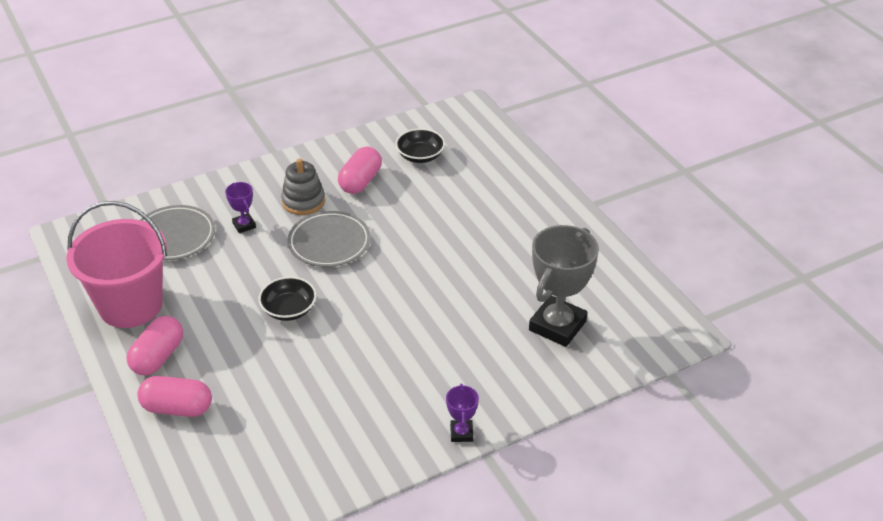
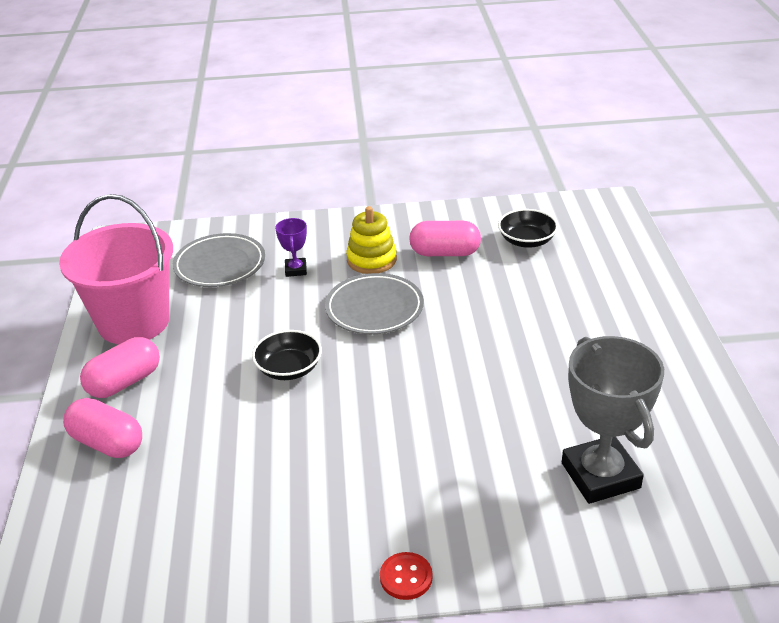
camera: 25 degrees right, 5 degrees down
(303, 201) = (371, 260): grey stacking toy -> yellow stacking toy
(360, 181) = (445, 253): pink capsule -> pink capsule turned 45 degrees clockwise
(461, 433) = (406, 577): purple trophy -> red button
(557, 326) = (600, 475): grey trophy -> grey trophy turned 75 degrees counterclockwise

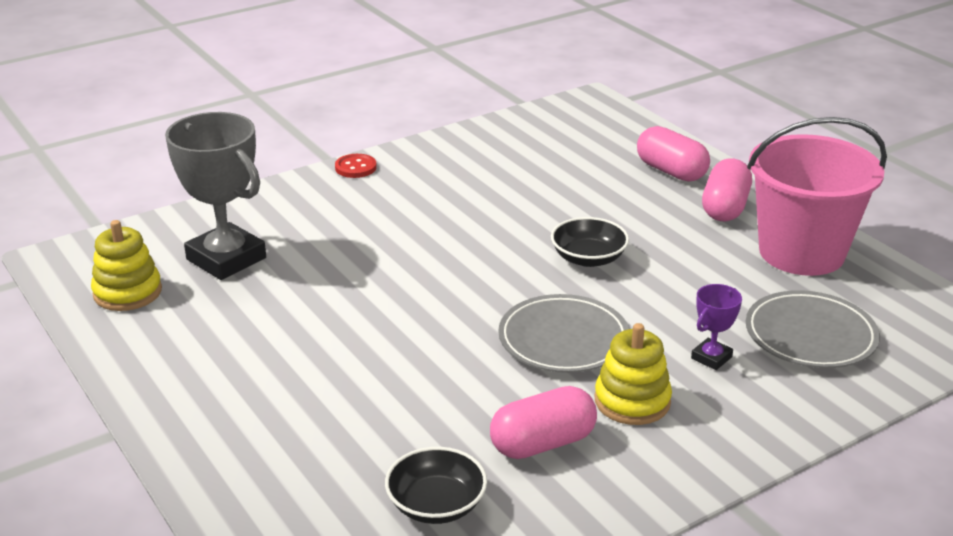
camera: 150 degrees right, 5 degrees down
(107, 443) = (671, 171): pink capsule -> pink capsule turned 45 degrees clockwise
(296, 270) = (711, 358): purple trophy -> purple trophy turned 75 degrees clockwise
(703, 463) = (127, 292): none -> yellow stacking toy

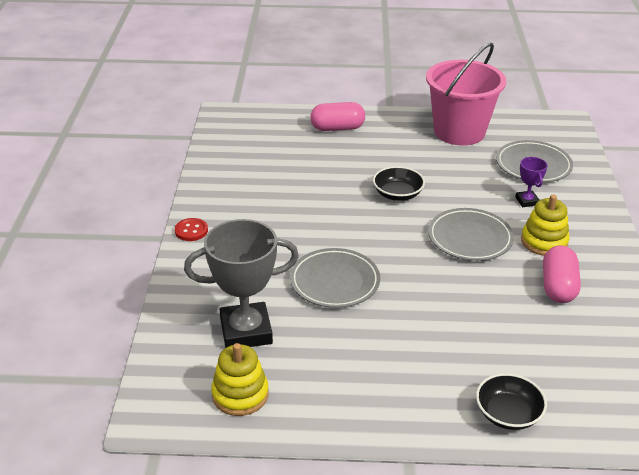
camera: 55 degrees left, 5 degrees up
(364, 278) = (335, 282): none -> grey plate
(436, 505) = (585, 346): black bowl -> black bowl (508, 414)
(725, 208) = (394, 131): pink capsule -> none

